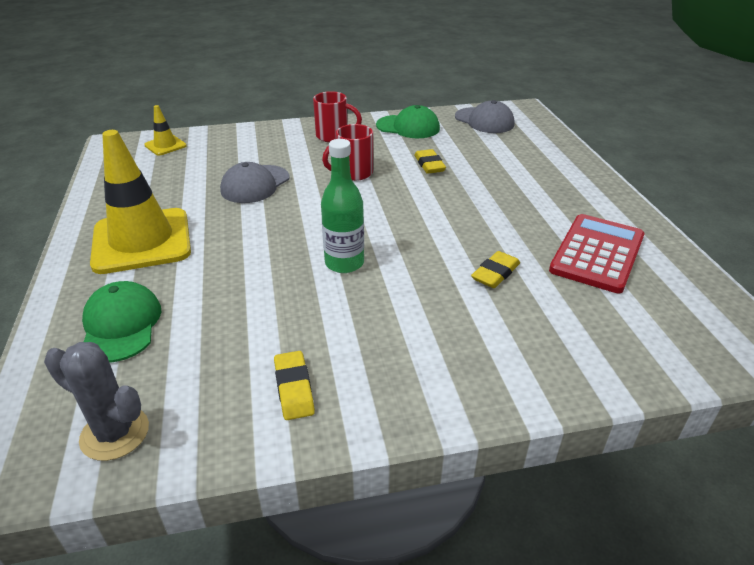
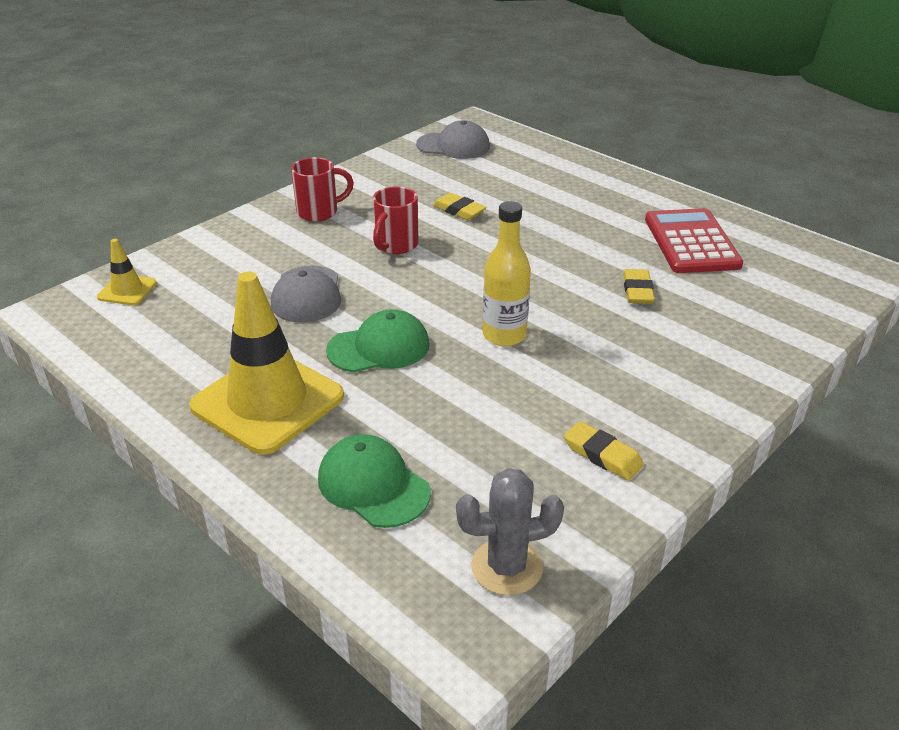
camera: 35 degrees left, 0 degrees up
(344, 263) = (504, 335): green bottle -> yellow bottle
(408, 127) = (386, 176): green cap -> green cap (379, 347)

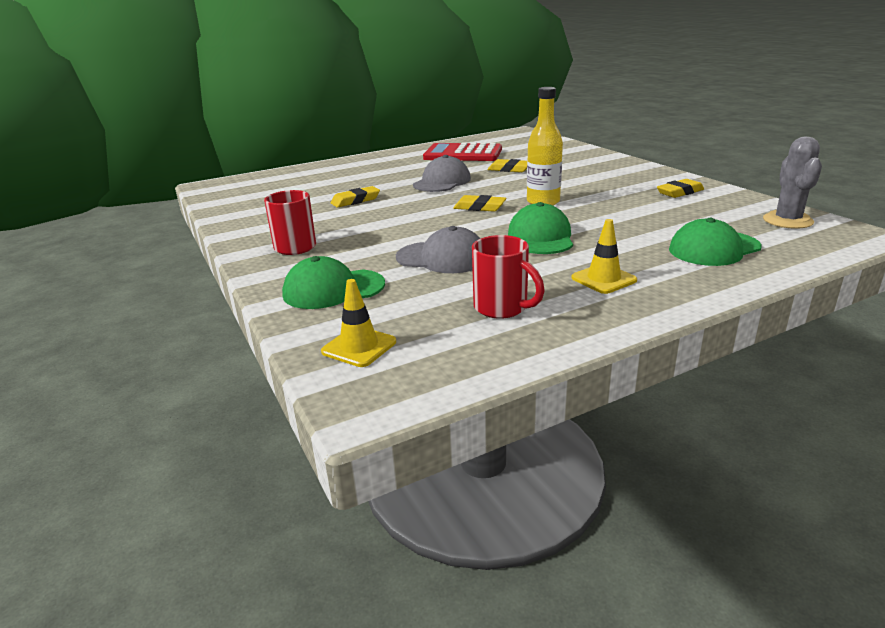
camera: 70 degrees left, 10 degrees down
(228, 254) = (333, 289): none -> green cap
(267, 401) = (603, 279): yellow traffic cone -> yellow traffic cone, size x0.46
(396, 245) = (389, 223): red mug -> red mug (502, 308)
(453, 146) = (242, 194): grey cap -> grey cap (442, 182)
(466, 292) = (479, 207): none -> yellow eraser

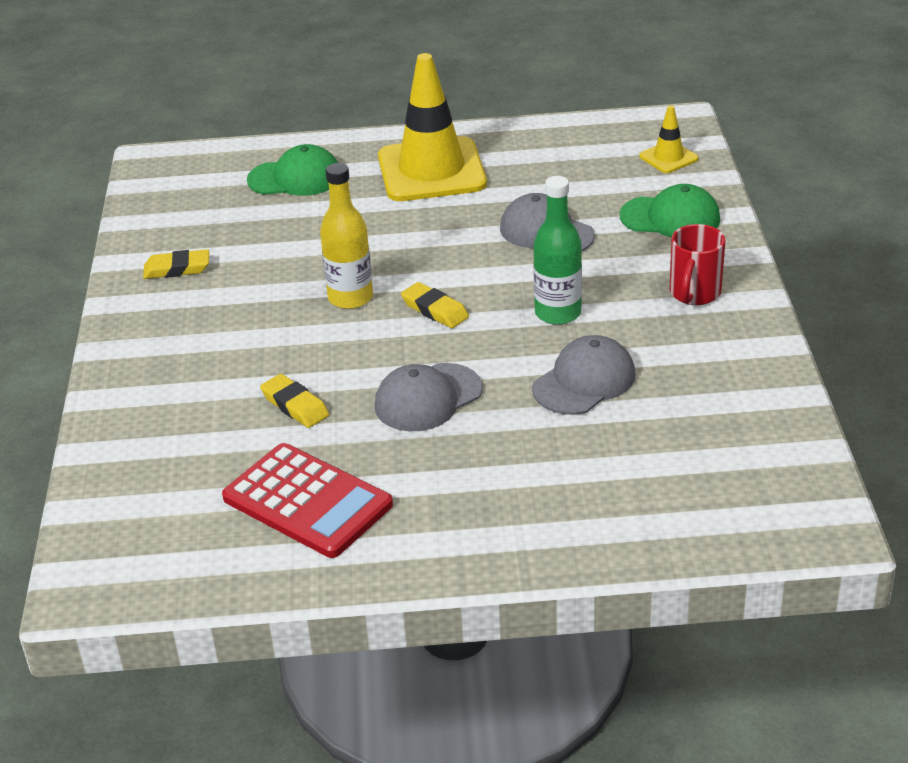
camera: 155 degrees left, 10 degrees up
(355, 200) = (584, 381): yellow eraser -> grey cap
(394, 220) = (558, 313): none -> green bottle
(502, 308) = (540, 164): red mug -> none
(540, 237) = (424, 235): green cap -> none
(603, 279) = (431, 170): yellow traffic cone -> yellow traffic cone, size x2.19
(787, 221) = (169, 193): grey cactus -> none

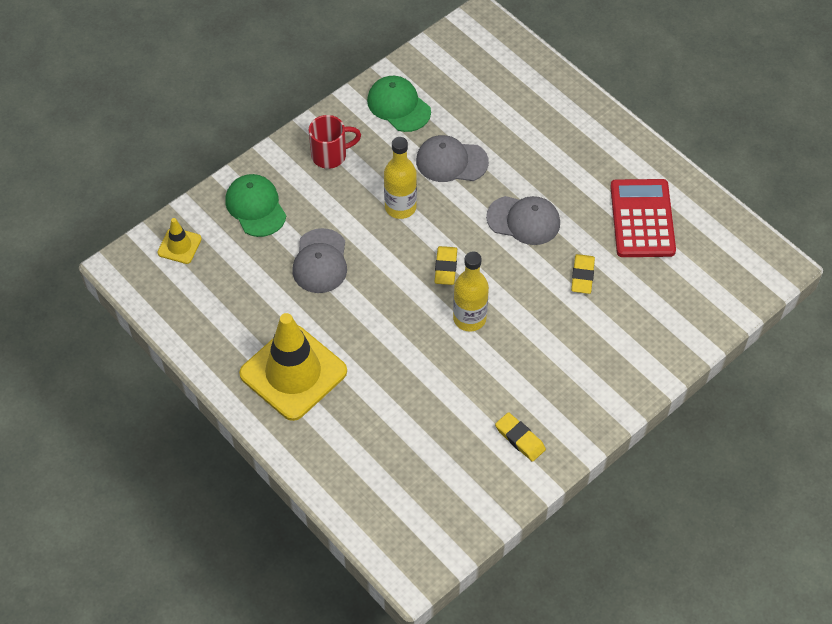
camera: 130 degrees left, 20 degrees up
(295, 178) = (364, 452): green cap -> green cap (398, 106)
(558, 313) = (400, 207): green bottle -> yellow bottle

